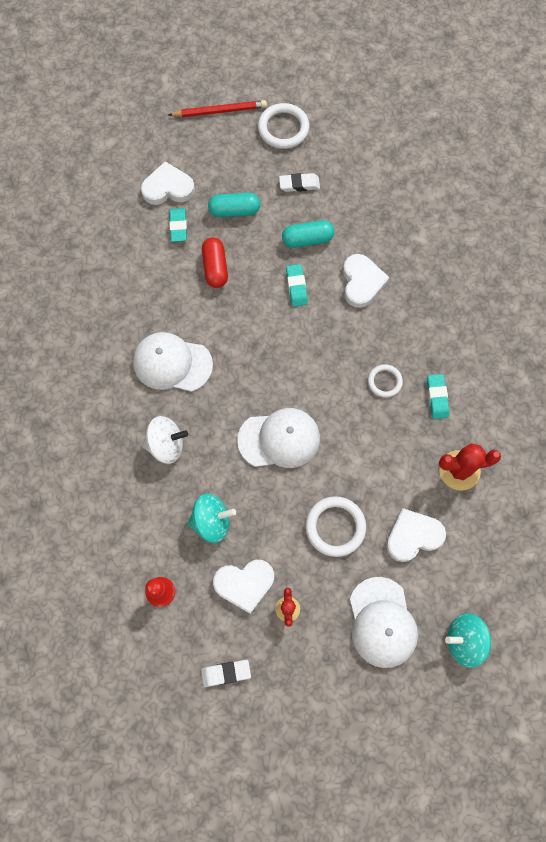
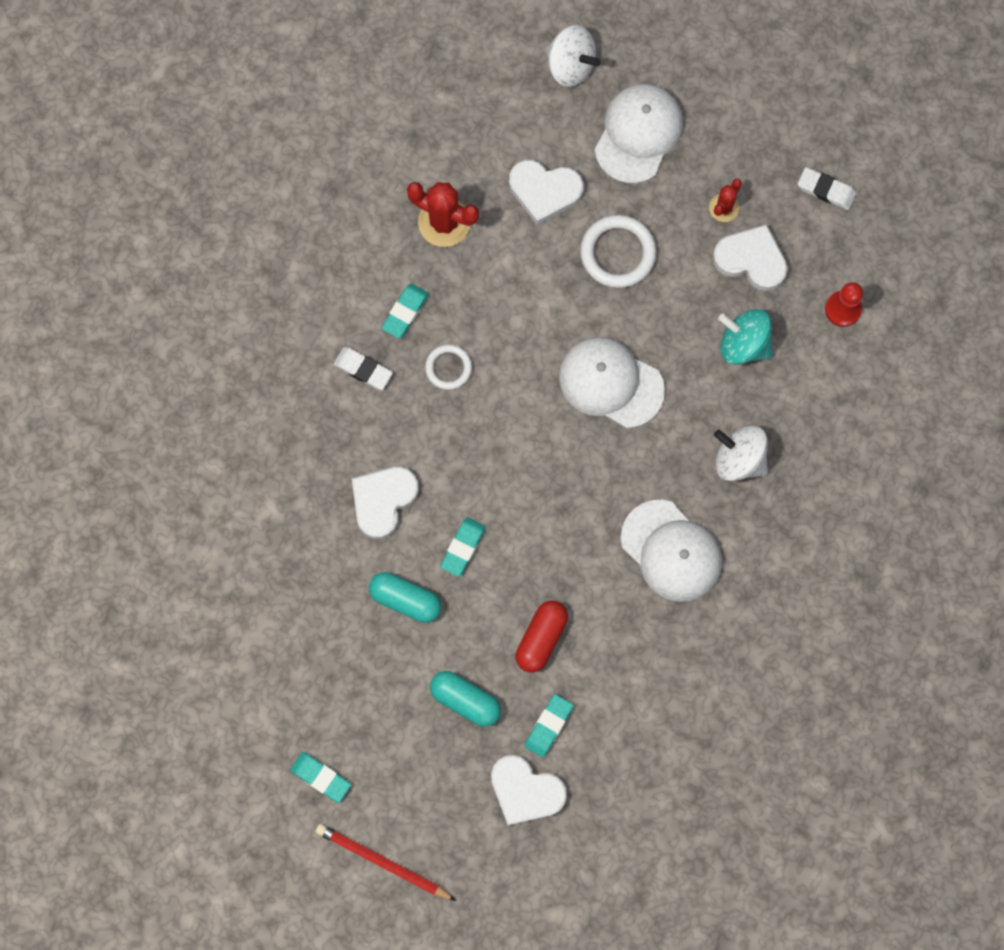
camera: 145 degrees left, 5 degrees up
(283, 128) = (321, 777): white ring -> turquoise eraser
(299, 184) = (360, 681): white eraser -> white eraser (363, 369)
(464, 640) = (570, 66): turquoise spinning top -> white spinning top

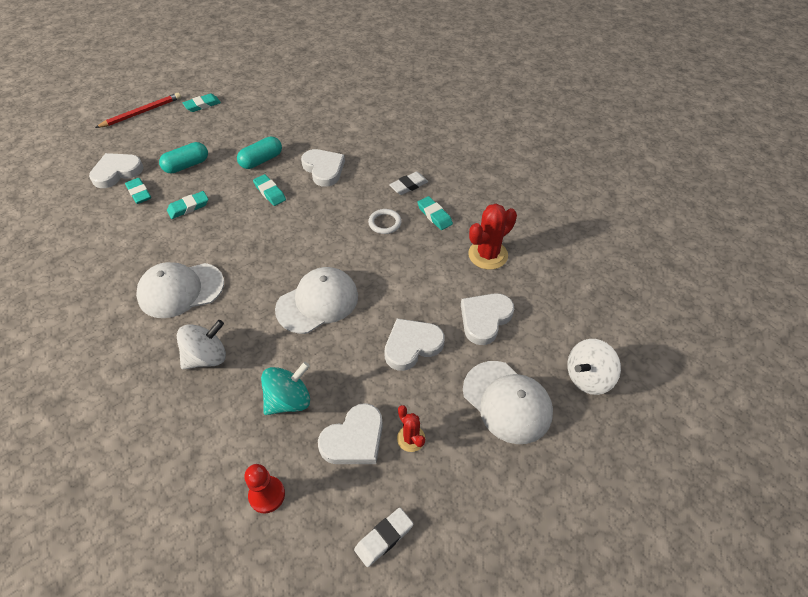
camera: 115 degrees right, 25 degrees down
(541, 638) = (188, 207): red capsule -> turquoise eraser
(617, 253) = (412, 345): white ring -> white heart

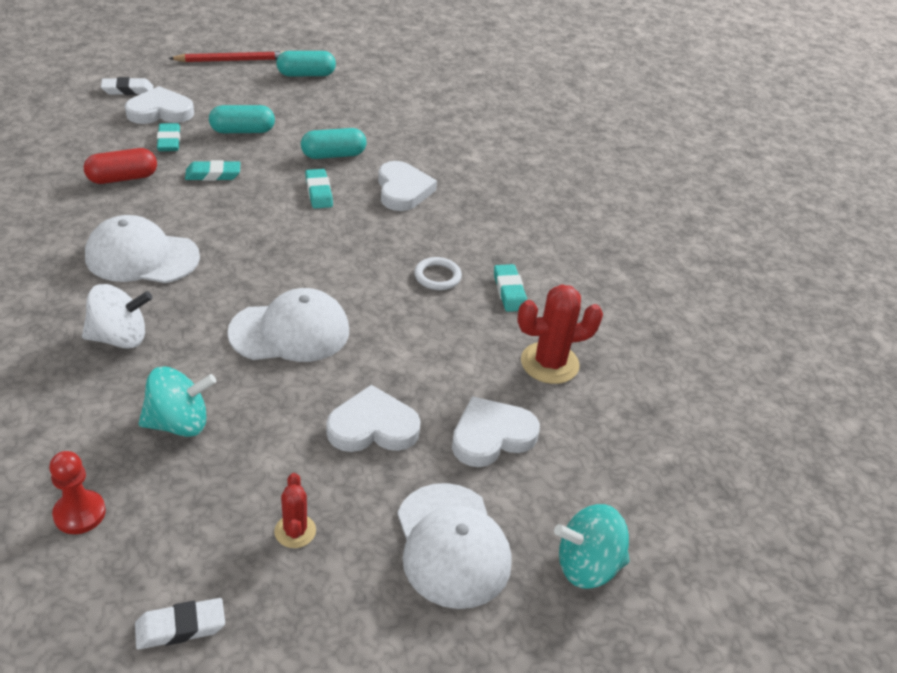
camera: 20 degrees right, 10 degrees down
(125, 235) = (122, 178): none -> red capsule
(202, 105) = (306, 74): turquoise eraser -> turquoise capsule
(354, 439) = (225, 500): white heart -> none
(409, 186) = (499, 246): white eraser -> white eraser (128, 90)
(588, 377) = (587, 566): white spinning top -> turquoise spinning top

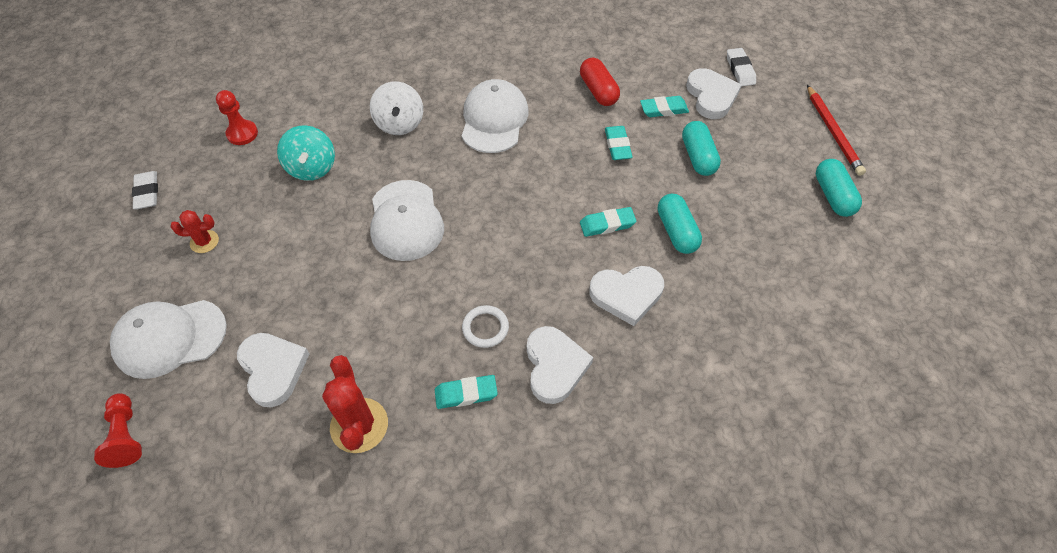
camera: 95 degrees right, 15 degrees up
(373, 427) = (294, 282): white heart -> white heart (555, 366)
(587, 566) = (126, 436): turquoise spinning top -> red pawn

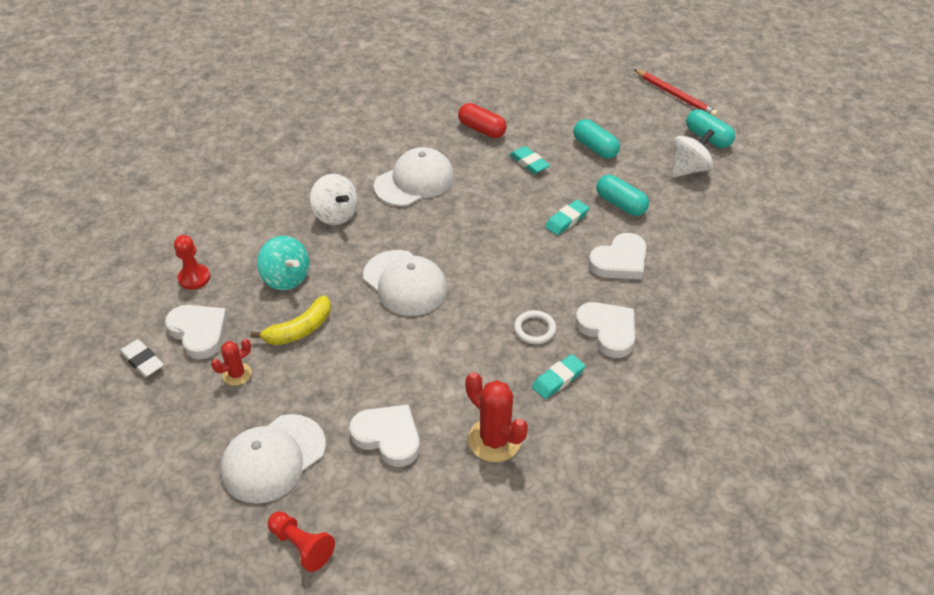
camera: 30 degrees left, 10 degrees down
(284, 224) = (300, 330): none -> yellow banana
(494, 119) = (414, 181): white cap -> white cap turned 75 degrees clockwise
(663, 109) = (543, 124): turquoise eraser -> none
(711, 96) = (571, 102): white heart -> white heart (199, 332)
(740, 70) = (577, 76): white eraser -> none
(782, 223) = (688, 169): none -> white spinning top

